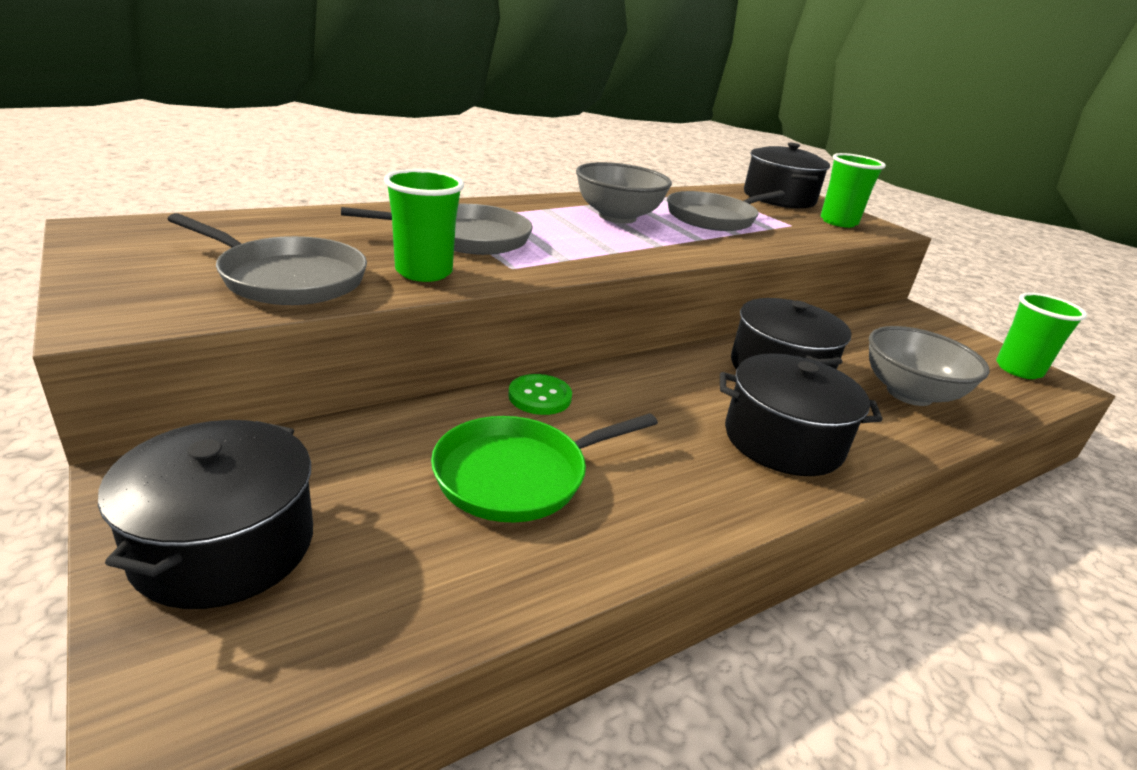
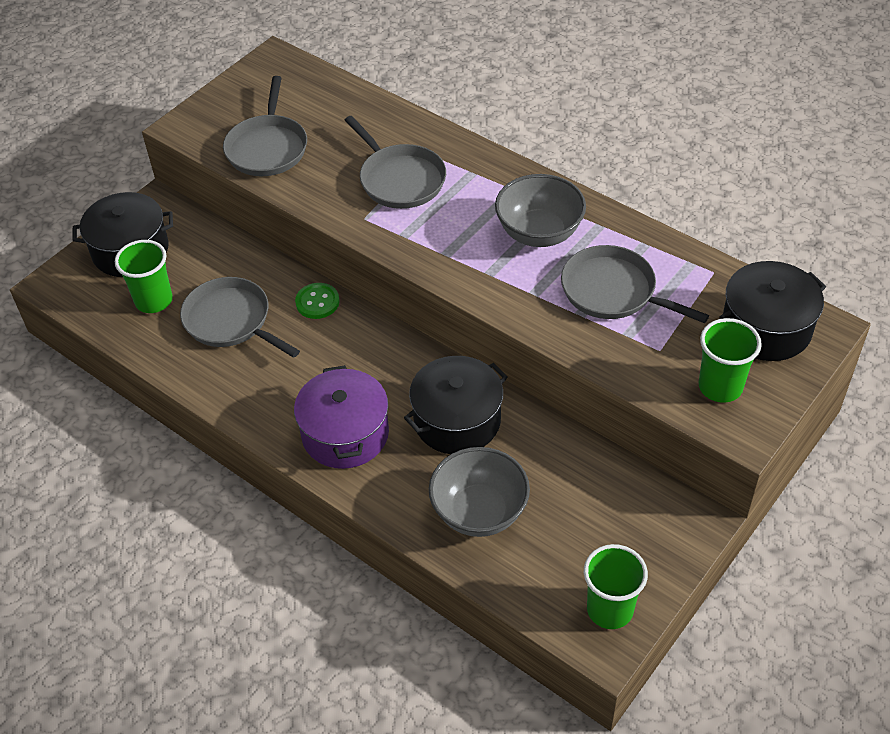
camera: 75 degrees right, 20 degrees up
(424, 272) = (321, 187): green cup -> green cup (154, 301)
(517, 475) = (230, 321): green pan -> grey pan
(783, 440) = (345, 434): black pot -> purple pot

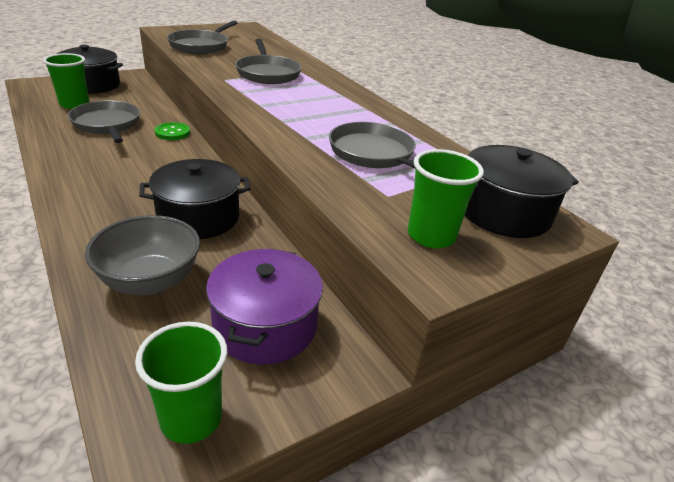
camera: 15 degrees right, 15 degrees down
(345, 434) = (105, 197): purple pot -> purple pot (265, 326)
(539, 233) = (341, 115): grey bowl -> none

